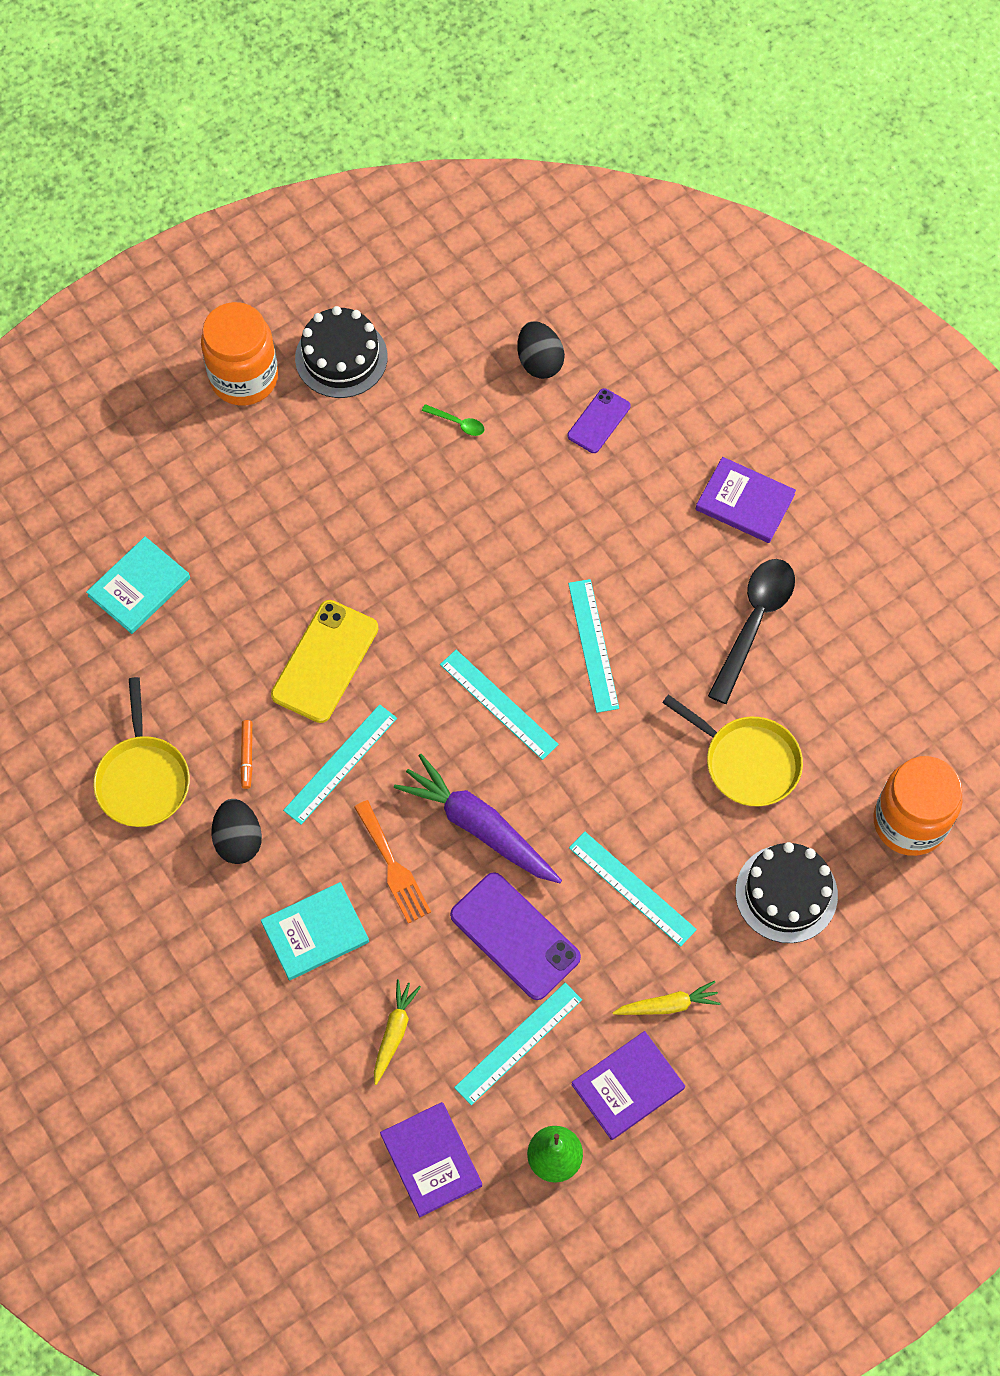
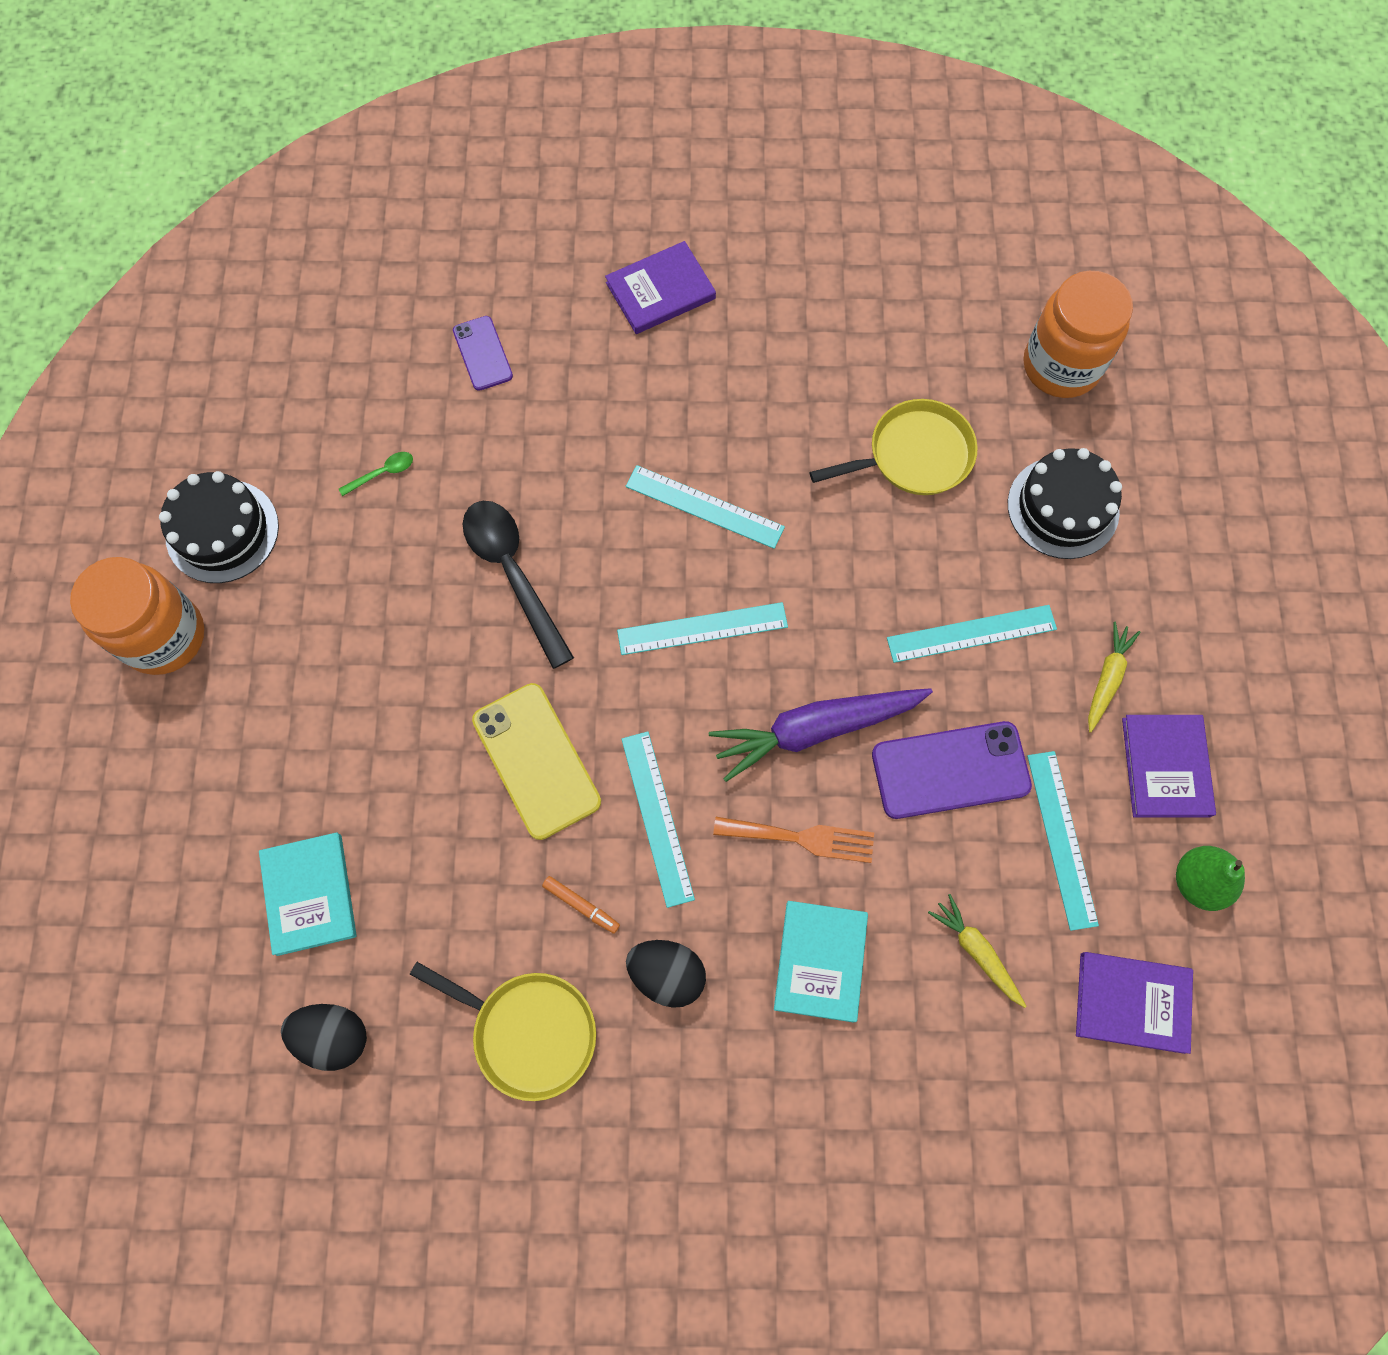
camera: 55 degrees left, 5 degrees up
(539, 362) = (380, 362): black egg -> black egg (333, 1036)
(754, 622) = (783, 360): black spoon -> black spoon (513, 573)

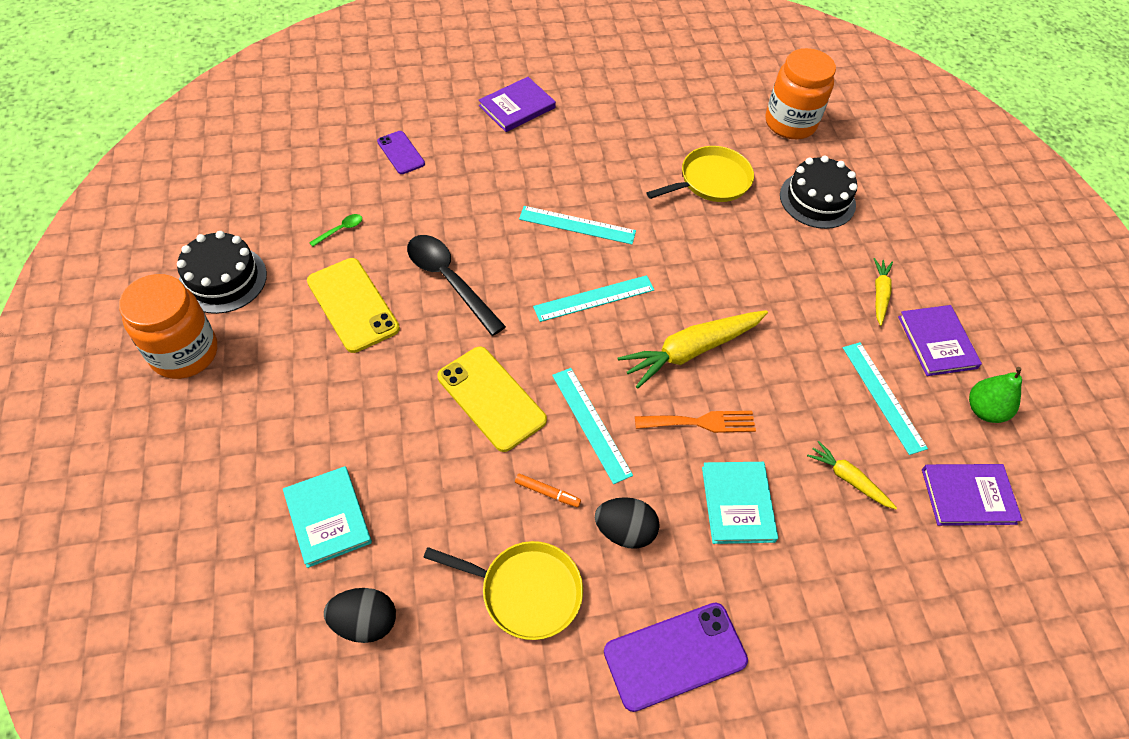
camera: 15 degrees left, 15 degrees down
(382, 594) = (352, 305): none -> yellow phone
(815, 729) = (691, 351): purple carrot -> yellow carrot
(950, 770) = (793, 364): purple phone -> purple phone (675, 656)
(971, 633) = (781, 278): turquoise ruler -> none

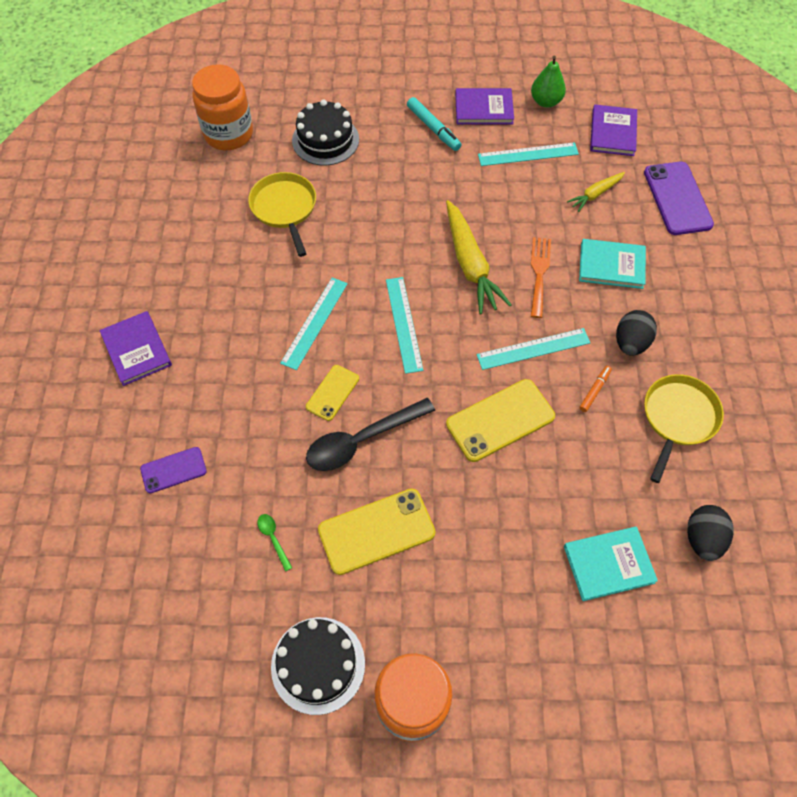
camera: 75 degrees left, 5 degrees up
(499, 250) = (332, 392): none -> yellow phone
(675, 656) = (727, 330): purple phone -> purple phone (677, 198)
(879, 294) = (433, 128): yellow carrot -> turquoise marker

